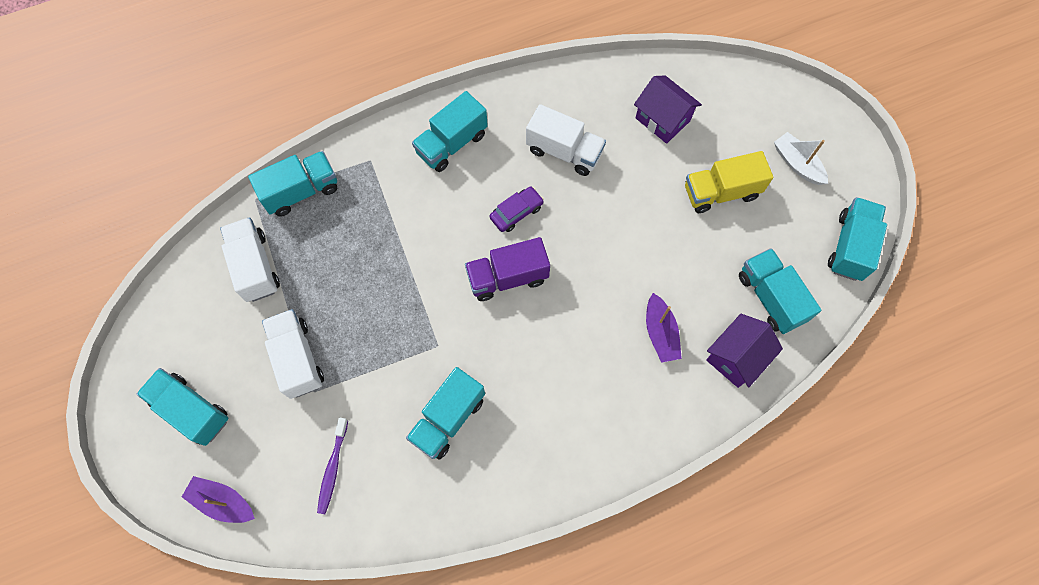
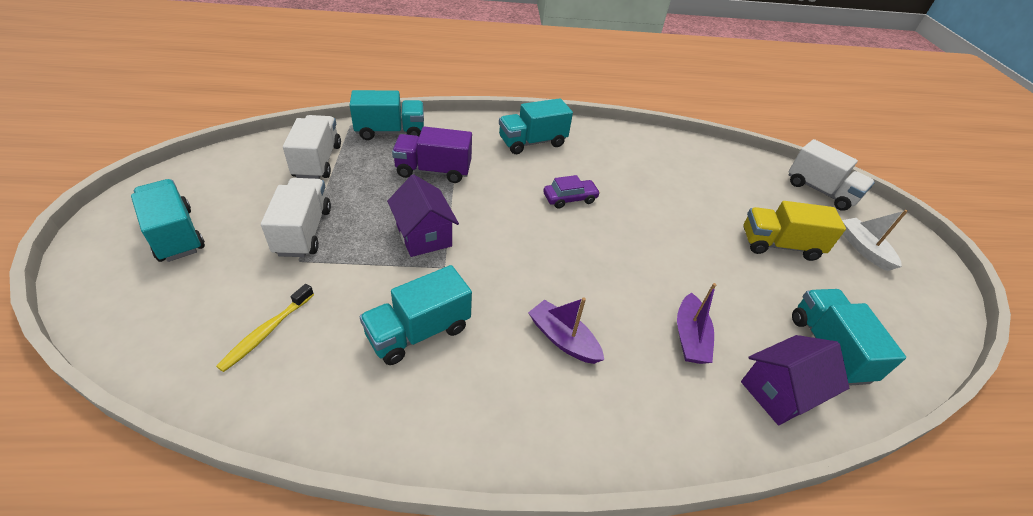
camera: 15 degrees right, 25 degrees down
(223, 502) = (132, 319): purple boat -> purple boat (563, 339)
(332, 468) = (266, 332): purple toothbrush -> yellow toothbrush
(507, 277) = (540, 239): purple truck -> purple truck (433, 171)
(564, 151) = (630, 174): white truck -> white truck (820, 191)
(662, 119) = (728, 181): purple house -> purple house (424, 235)
(850, 246) = (927, 333): turquoise truck -> none

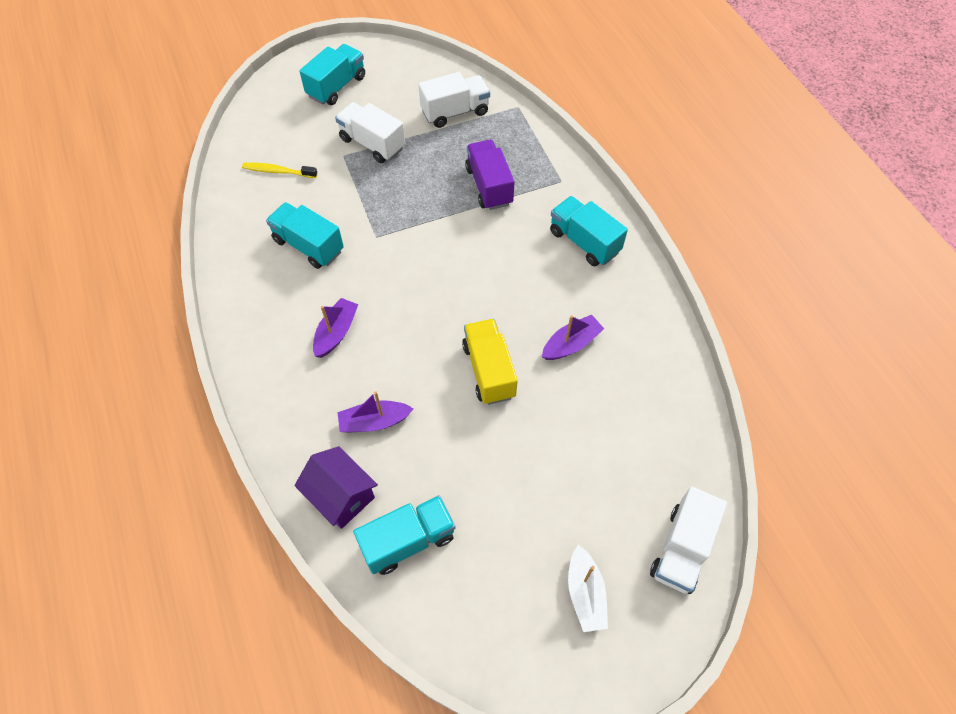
camera: 75 degrees right, 15 degrees up
(303, 231) = (372, 144): white truck -> white truck turned 120 degrees counterclockwise
(390, 132) = (527, 135): turquoise truck -> none
(424, 235) = (404, 212): purple house -> none
(570, 198) = (510, 296): purple car -> none
(633, 182) = (571, 344): none -> purple boat
(779, 245) = (541, 496): yellow truck -> yellow truck (489, 370)
(863, 249) = (585, 593): white boat -> white boat turned 120 degrees clockwise

